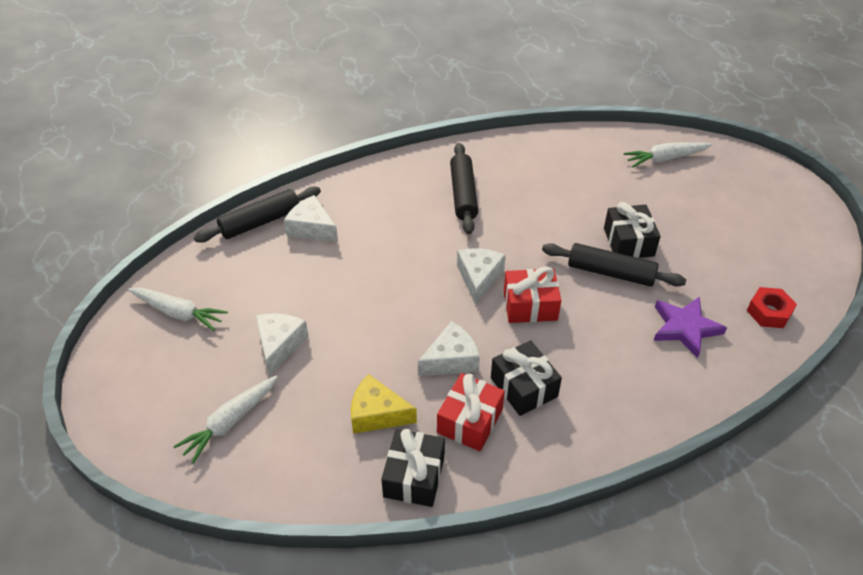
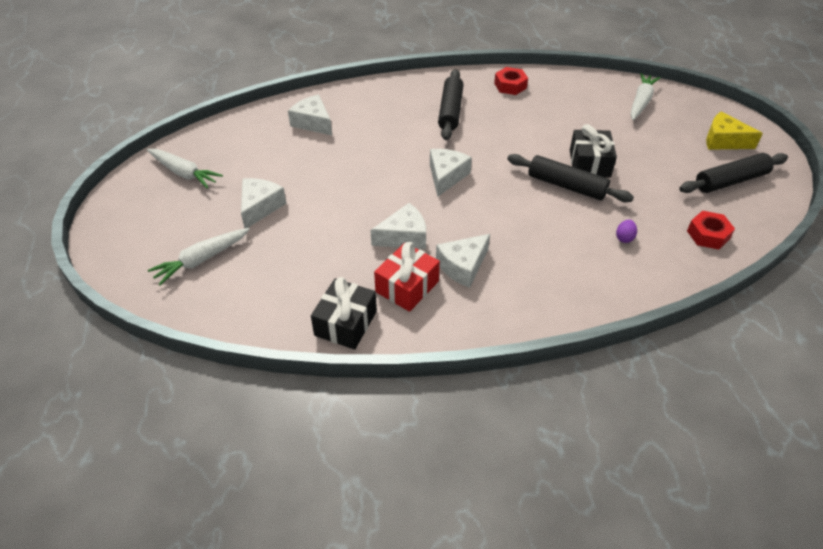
camera: 10 degrees right, 0 degrees up
(260, 222) = (271, 113): black rolling pin -> black rolling pin (731, 181)
(377, 414) = (327, 270): yellow cheese -> yellow cheese (723, 141)
(521, 154) = (510, 85): none -> red nut
(523, 387) = (463, 266): black gift -> white cheese
(530, 305) = (486, 203): red gift -> none
(665, 159) = (641, 102): white carrot -> white carrot turned 120 degrees clockwise
(685, 328) = (624, 238): purple star -> purple egg

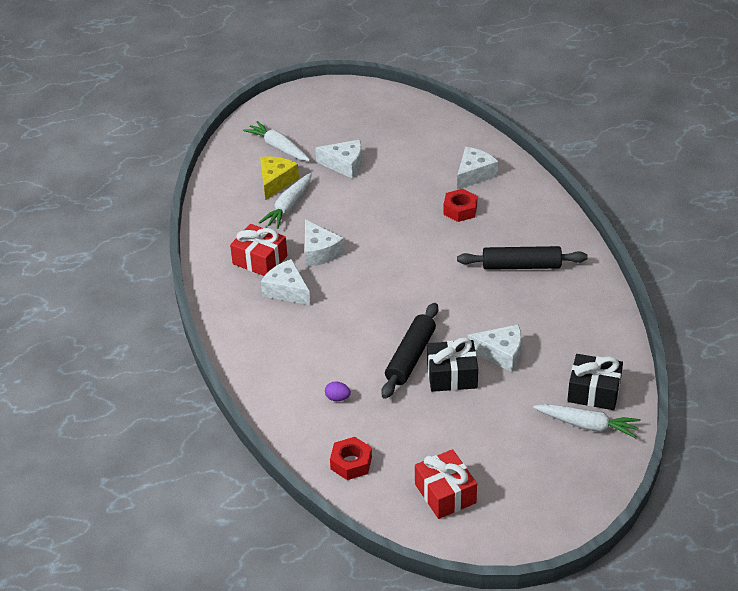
camera: 85 degrees right, 5 degrees down
(184, 173) = (381, 115): white carrot -> white carrot (288, 206)
(345, 323) = (218, 231): black gift -> black gift (594, 391)
(446, 176) = (408, 271): white cheese -> white cheese (501, 354)
(510, 85) = (587, 310): red nut -> red nut (460, 210)
(723, 141) = (523, 497): yellow cheese -> yellow cheese (276, 182)
(731, 181) = (445, 493): black rolling pin -> red gift

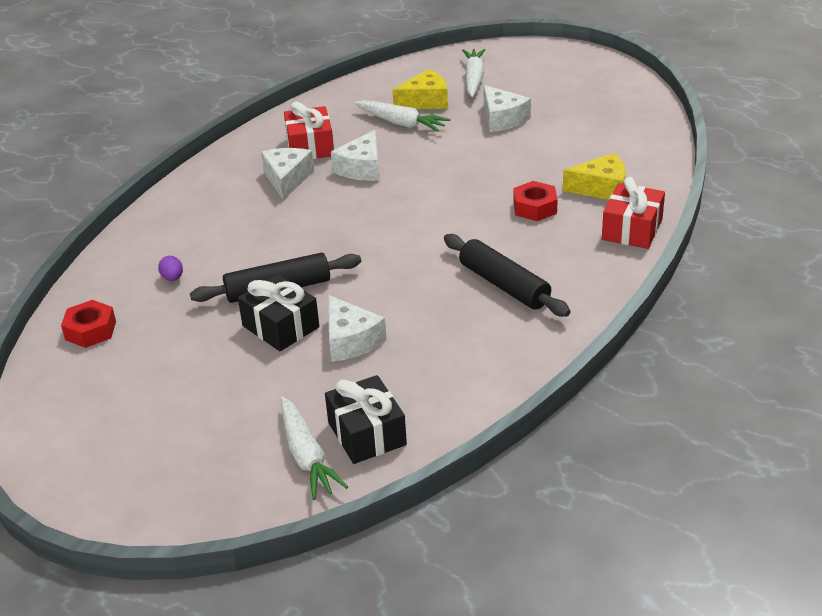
camera: 50 degrees right, 5 degrees down
(288, 206) = (401, 123): white carrot -> white carrot turned 135 degrees counterclockwise
(445, 493) = (102, 409): red gift -> red gift (632, 229)
(474, 174) = (601, 188): white cheese -> yellow cheese

